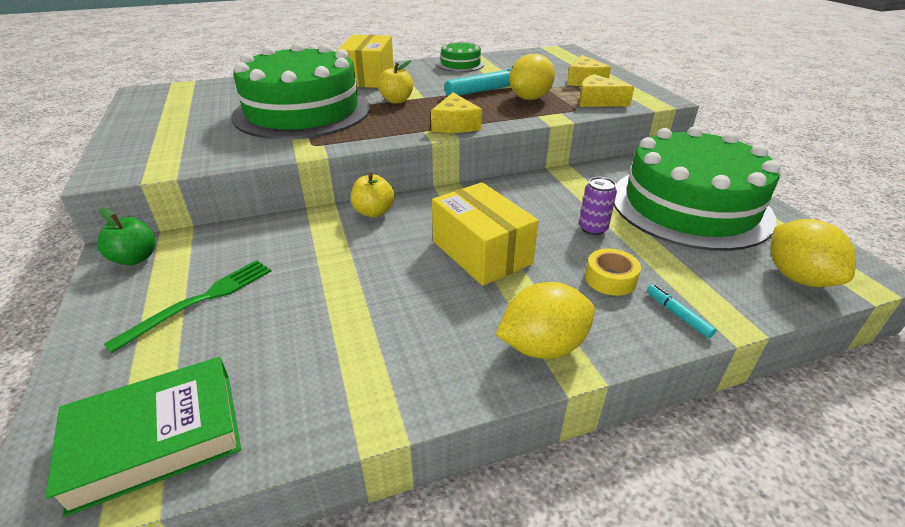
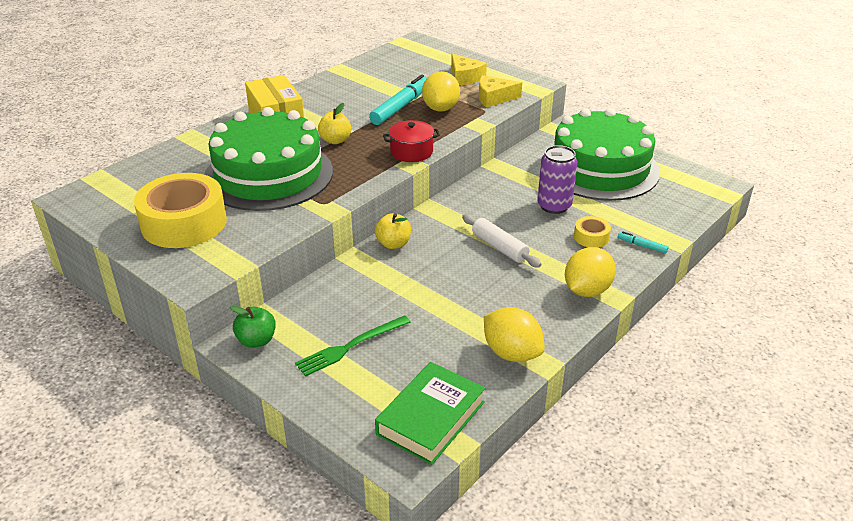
camera: 30 degrees left, 0 degrees up
(181, 128) = (184, 223): none -> yellow tape
(200, 301) = (350, 346): green fork -> green fork turned 135 degrees counterclockwise
(455, 124) = (411, 152): yellow cheese -> red pot
(460, 64) = (341, 83): green cake -> none
(481, 252) = (499, 247): yellow box -> white rolling pin
(593, 228) = (554, 206): purple can -> purple can, size x1.56
(797, 277) = (688, 200): yellow lemon -> yellow lemon (511, 353)

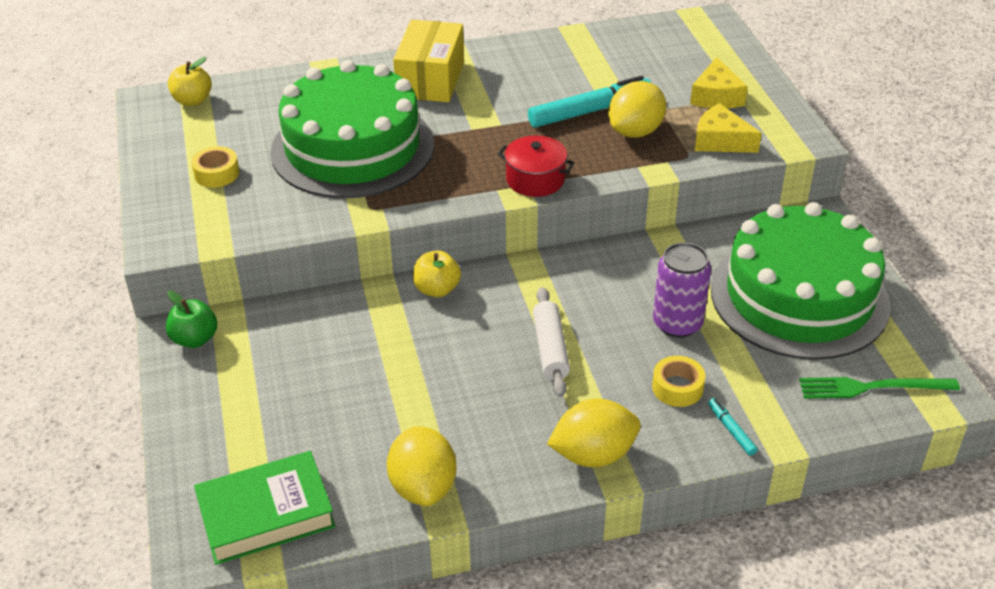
camera: 35 degrees right, 5 degrees up
(184, 223) = (216, 173): yellow tape -> yellow tape, size x0.45
(335, 140) = (466, 130): yellow apple -> yellow apple (192, 100)
(350, 346) = (272, 391): green fork -> green fork (872, 387)

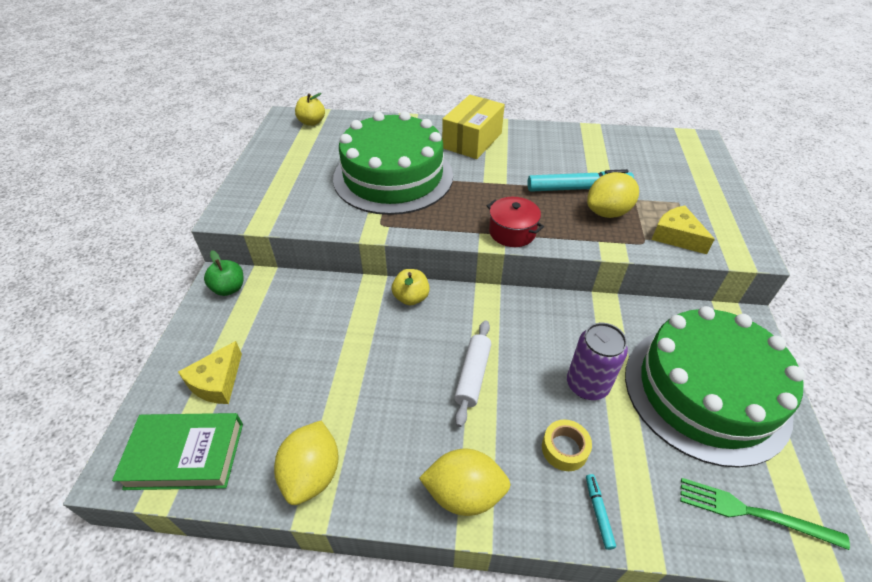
camera: 20 degrees right, 5 degrees up
(216, 173) = (295, 173): yellow tape -> none
(716, 96) = (685, 199): yellow cheese -> yellow cheese (217, 382)

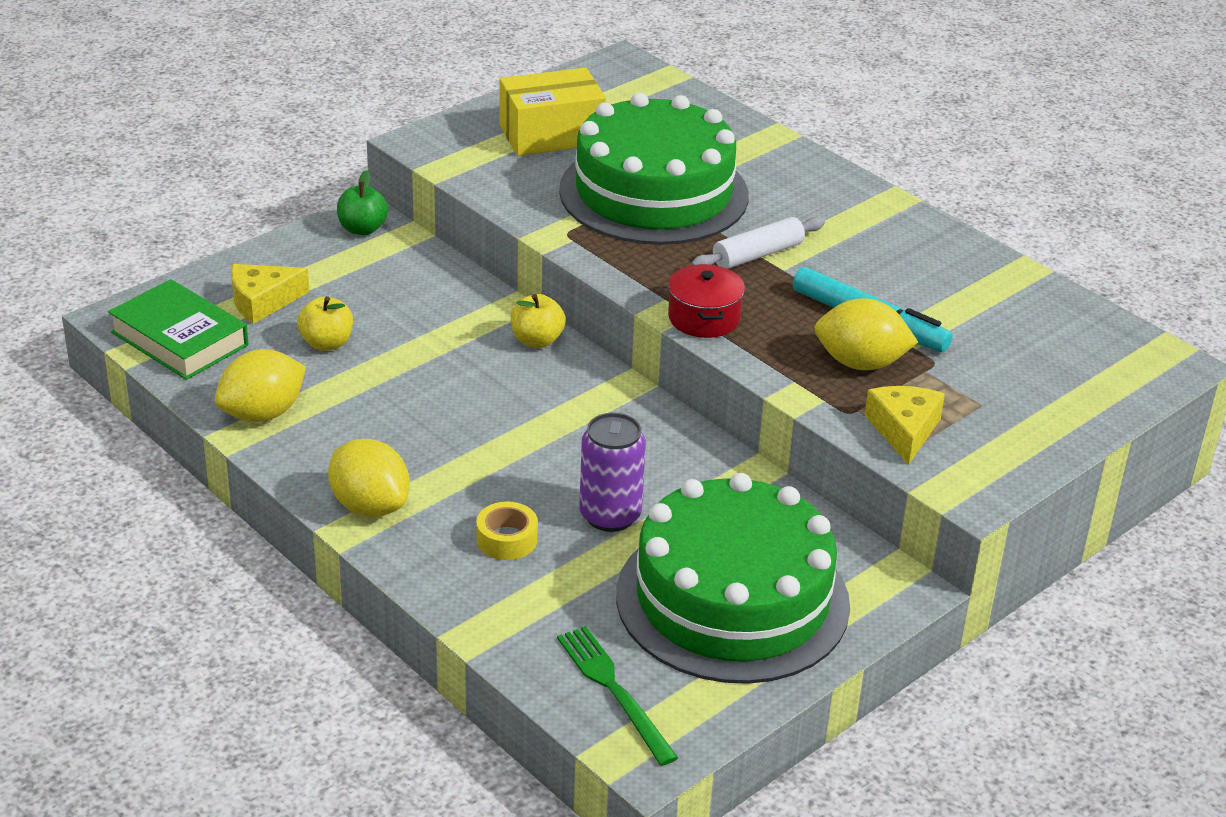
camera: 40 degrees right, 10 degrees down
(312, 122) = (644, 83): yellow apple -> yellow apple (326, 343)
(472, 140) = (821, 202): yellow box -> yellow box (551, 134)
(473, 375) = (503, 438): white rolling pin -> white rolling pin (757, 255)
(598, 512) = (468, 593): turquoise marker -> none

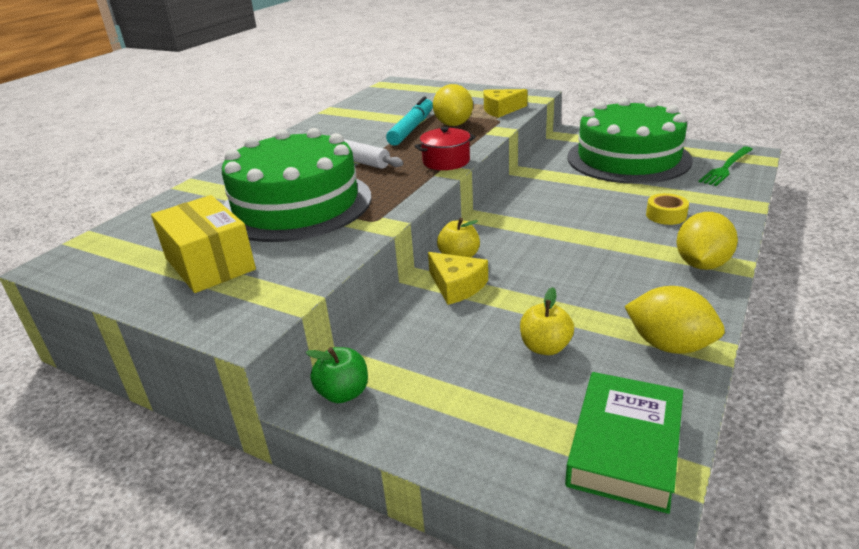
camera: 105 degrees left, 5 degrees down
(262, 301) = (514, 412): yellow cheese -> yellow cheese (456, 286)
(610, 515) = (607, 195): purple can -> none

